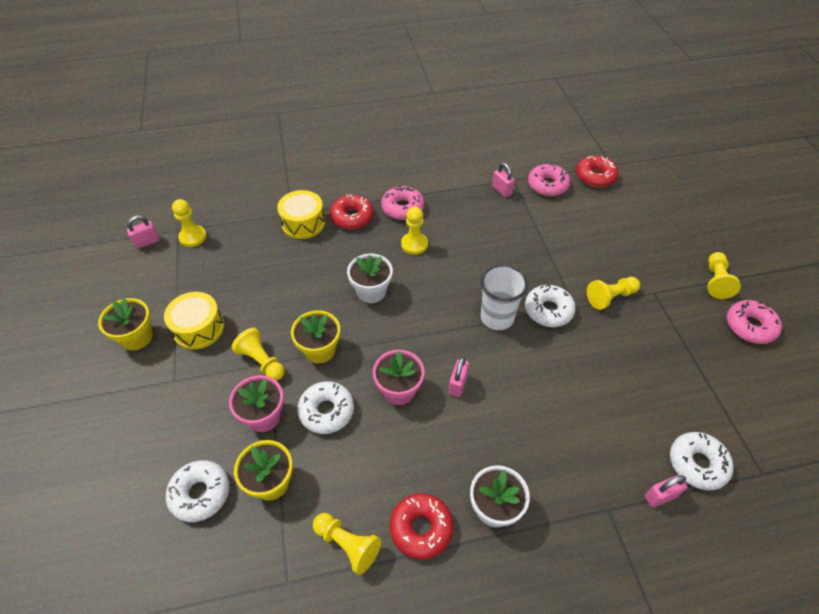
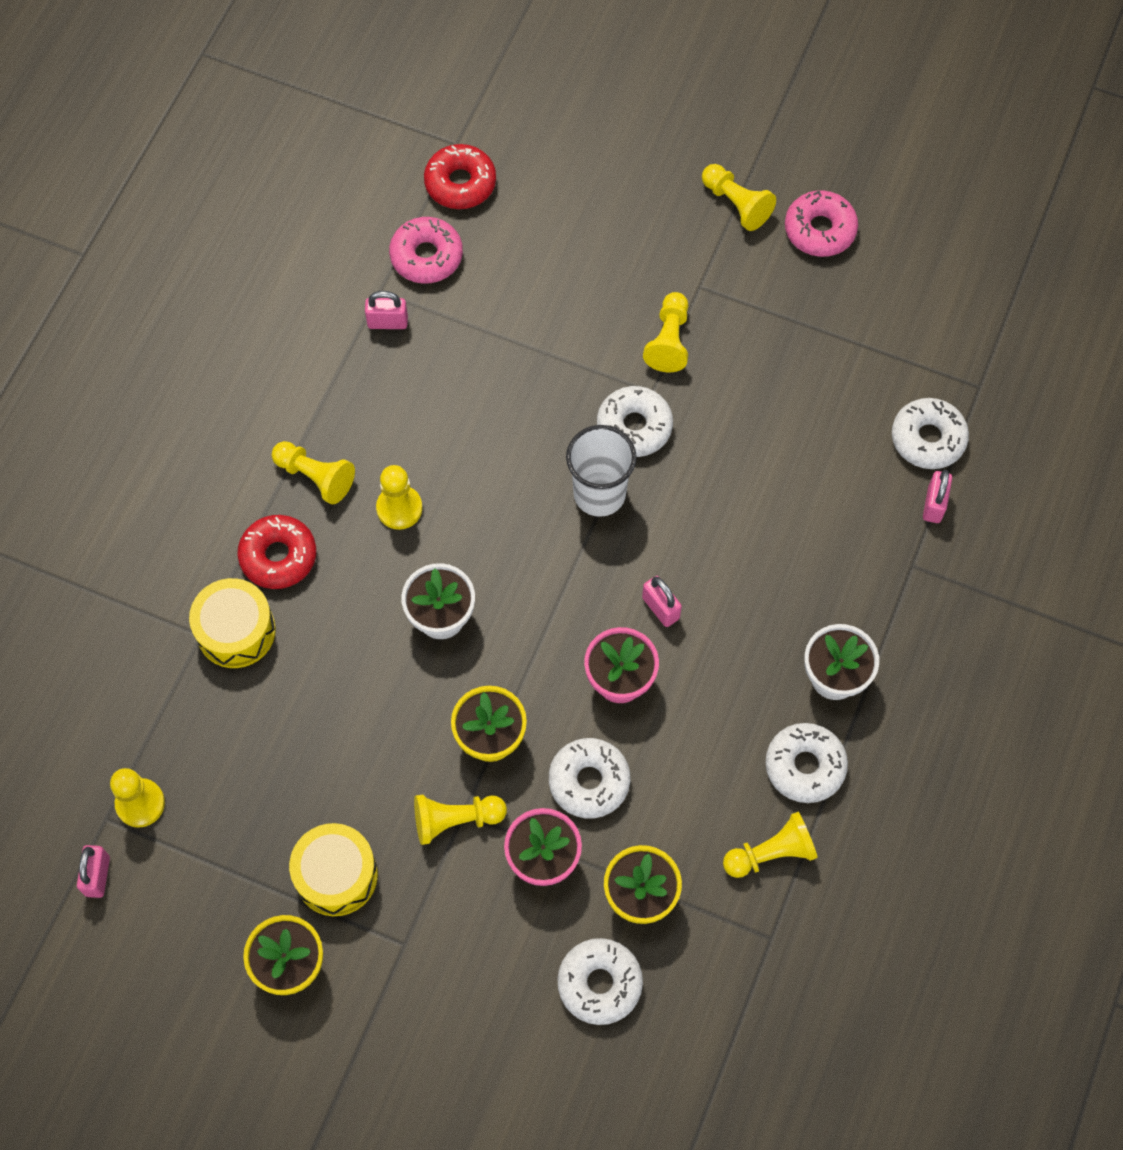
camera: 55 degrees left, 15 degrees up
(402, 208) = (315, 477): pink donut -> yellow pawn
(421, 528) = (805, 766): red donut -> white donut

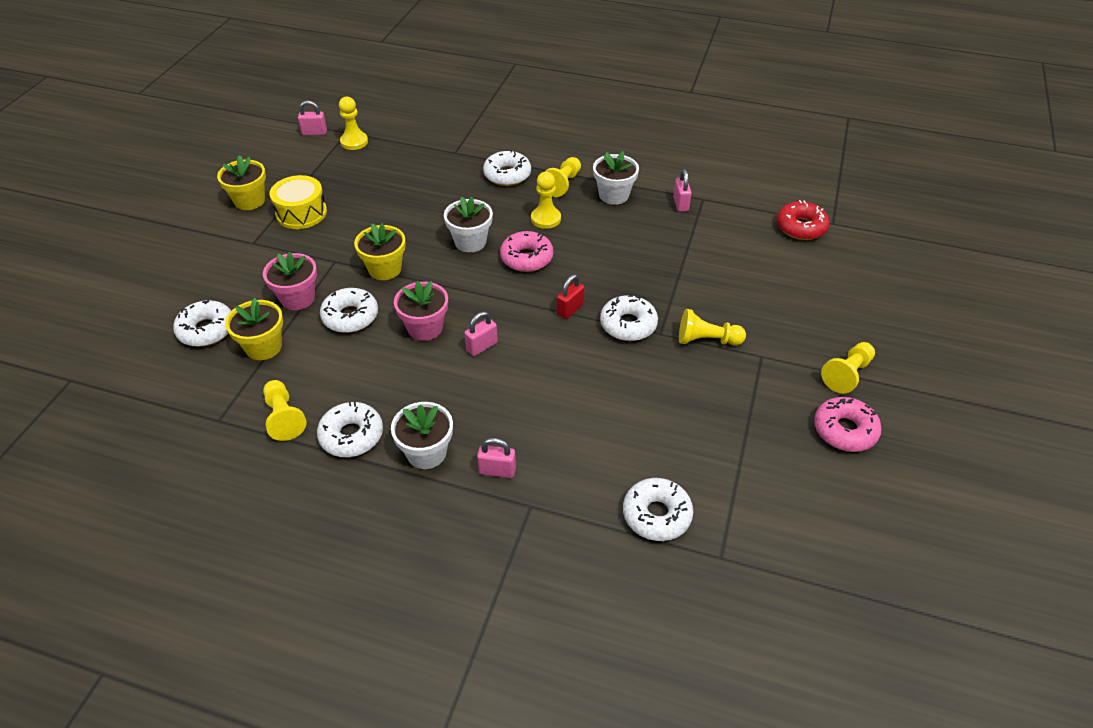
camera: 85 degrees right, 20 degrees down
(236, 631) = (458, 164): yellow drum -> none
(278, 556) = (507, 175): red donut -> white donut
(354, 408) = (613, 195): none -> white flower pot
(426, 256) = (736, 216): pink donut -> pink donut (526, 258)
(455, 820) = (330, 258): yellow pawn -> none
(599, 494) = (570, 309): white cup -> red padlock
(934, 504) = (591, 521): pink padlock -> pink padlock (497, 471)

